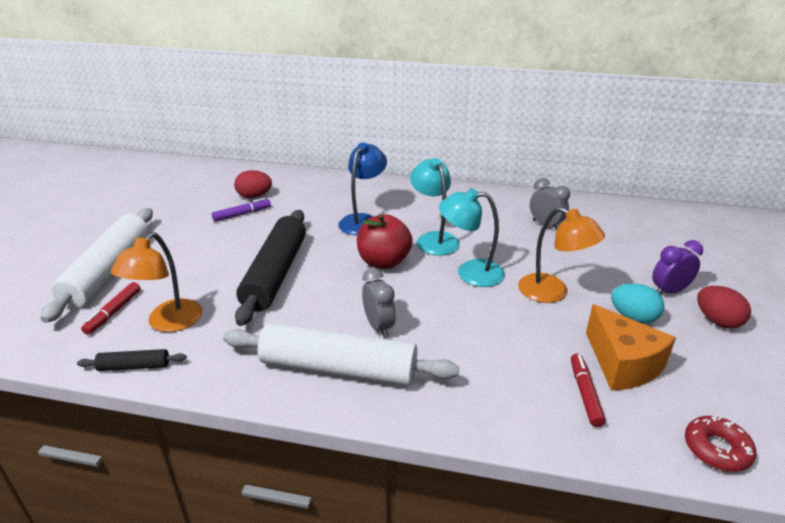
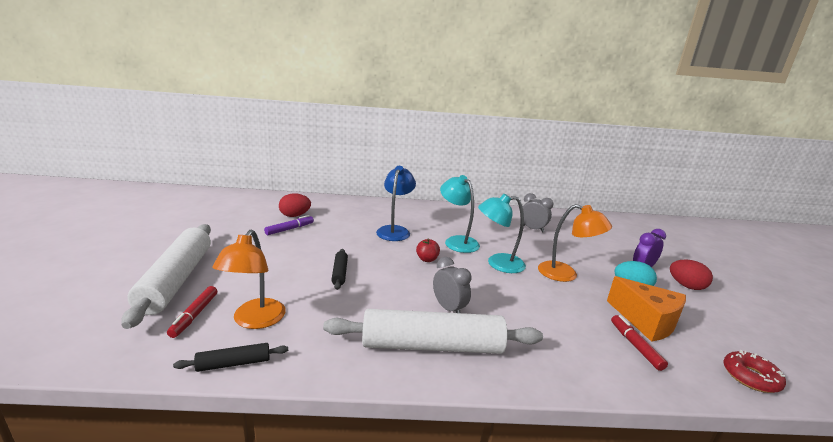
camera: 15 degrees left, 10 degrees down
(275, 273) = (339, 273): black rolling pin -> black rolling pin, size x0.44
(384, 262) = (427, 259): red apple -> red apple, size x0.52

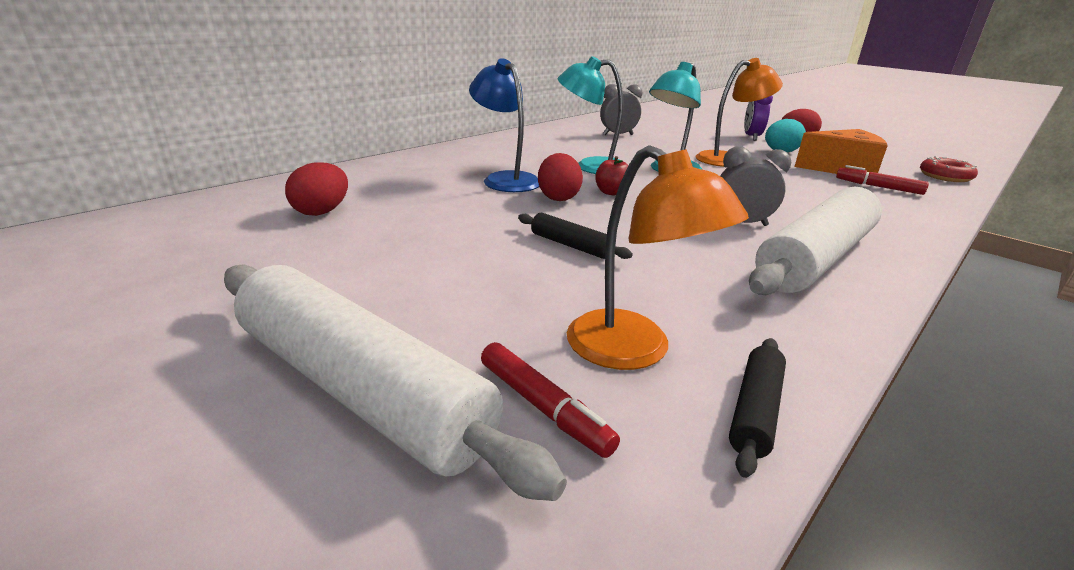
camera: 45 degrees left, 5 degrees up
(290, 229) = (362, 230): purple marker -> none
(394, 250) = (558, 198): none -> red egg

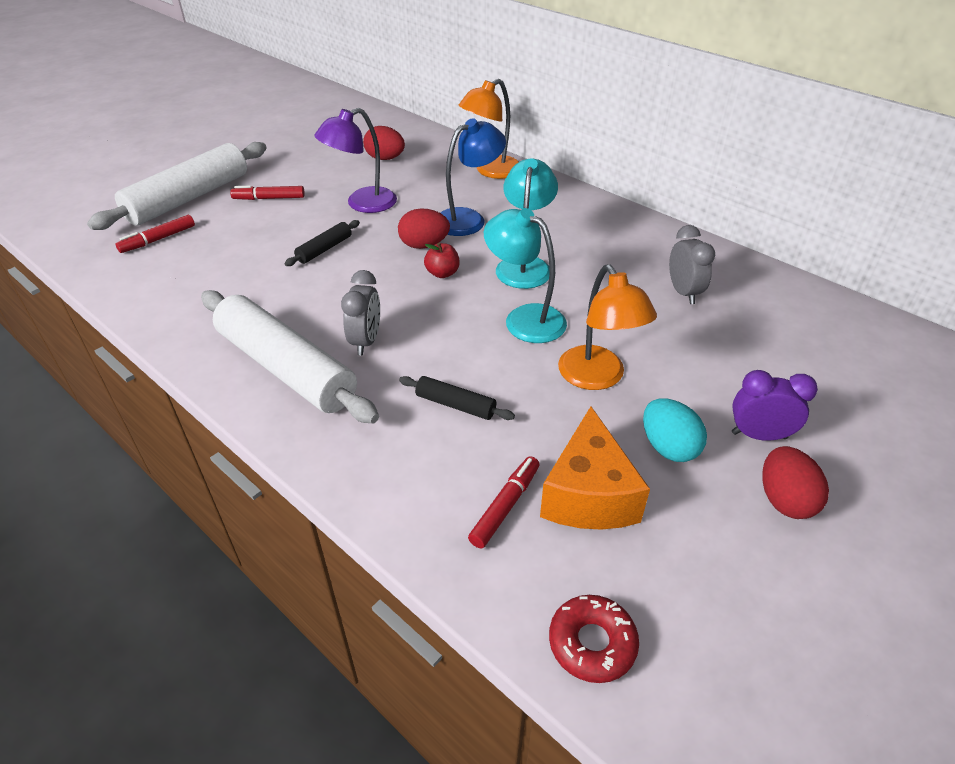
camera: 90 degrees right, 15 degrees up
(406, 292) = (269, 198): none -> red marker
(453, 225) = (362, 204): none -> purple lamp
(634, 351) = (189, 266): orange lamp -> orange lamp (491, 171)
(755, 411) = (128, 296): black rolling pin -> black rolling pin (455, 405)

